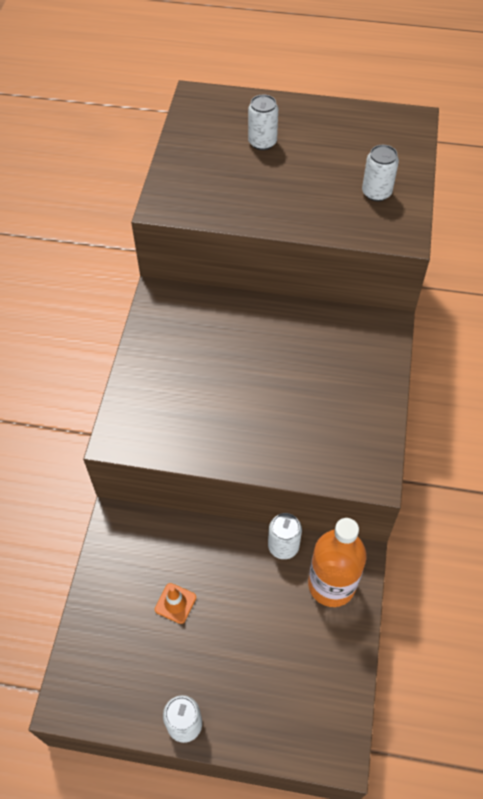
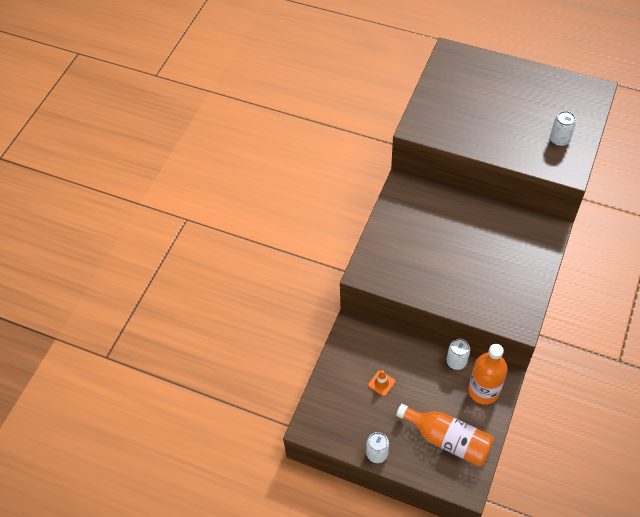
camera: 15 degrees right, 0 degrees up
(262, 142) = (488, 92): white can -> none
(292, 676) = (448, 439): none -> orange bottle

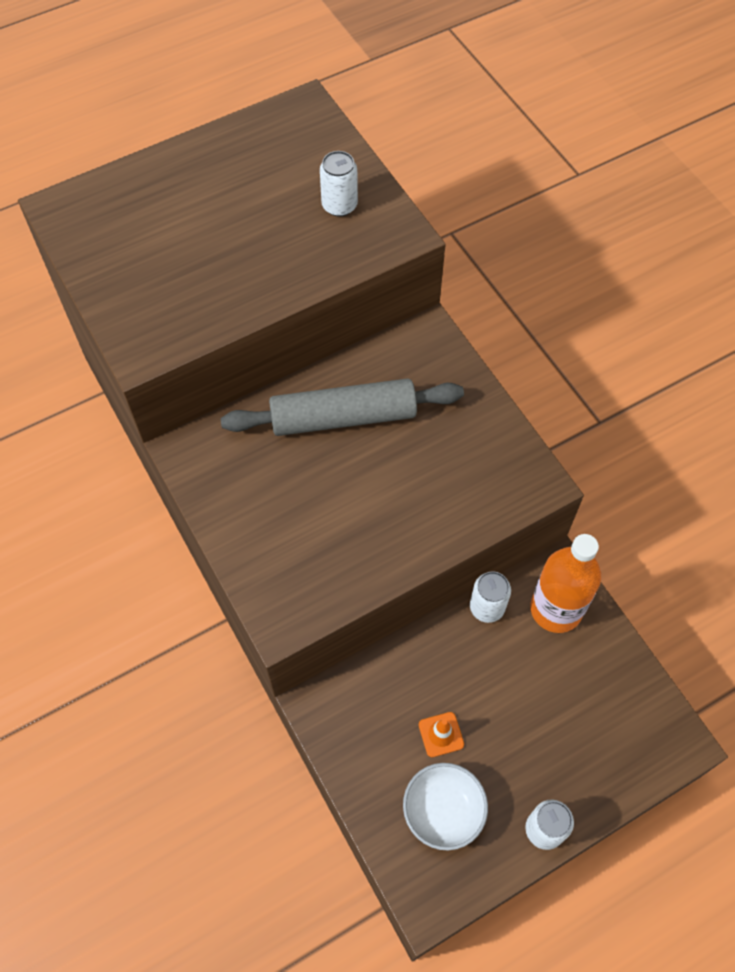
camera: 55 degrees left, 5 degrees up
(349, 407) = (443, 811): none -> white bowl
(448, 439) = (593, 713): orange bottle -> none
(475, 228) = (343, 417): none -> grey rolling pin

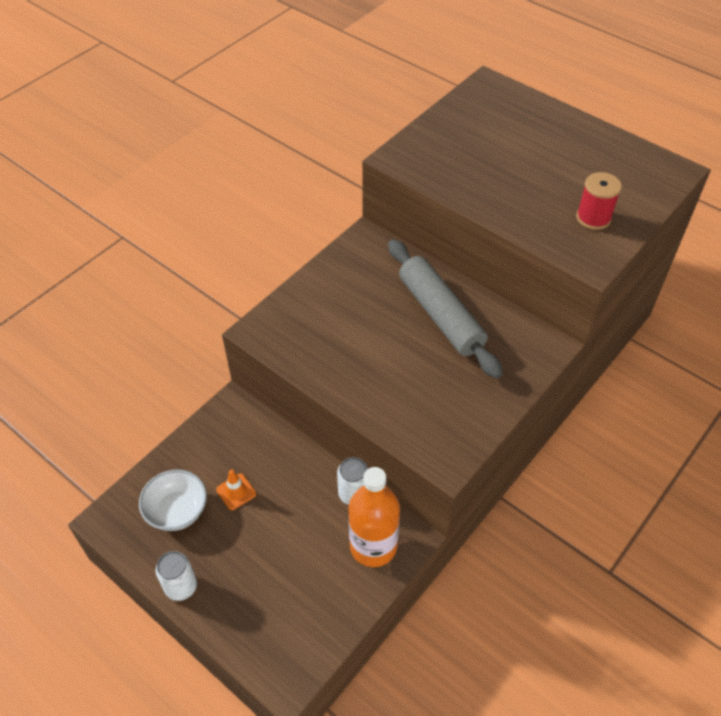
camera: 70 degrees right, 10 degrees down
(339, 205) = (593, 218): white can -> red spool

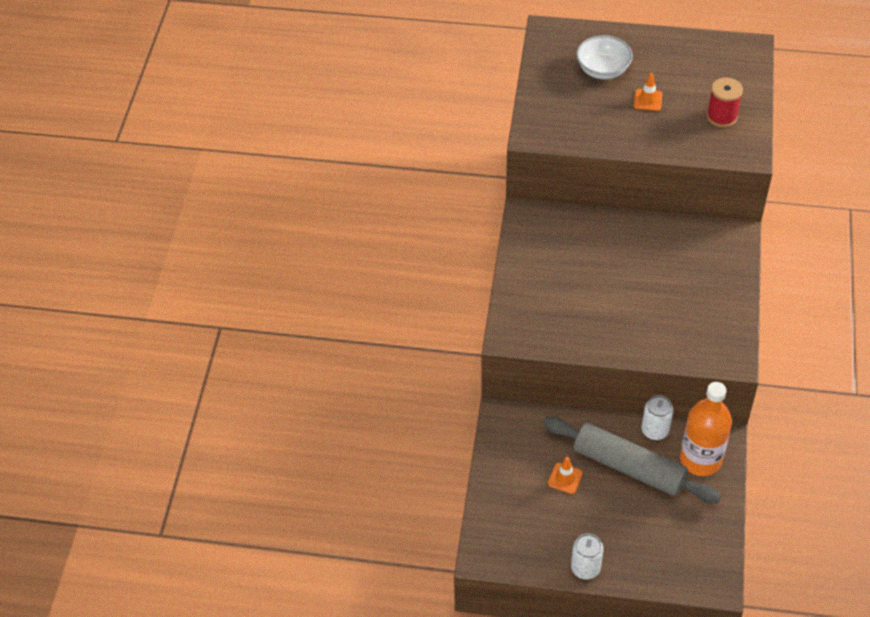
camera: 30 degrees left, 0 degrees up
(177, 510) = (532, 517): white bowl -> white bowl (603, 70)
(440, 315) = (639, 251): grey rolling pin -> grey rolling pin (629, 467)
(531, 174) = (648, 100): none -> orange traffic cone

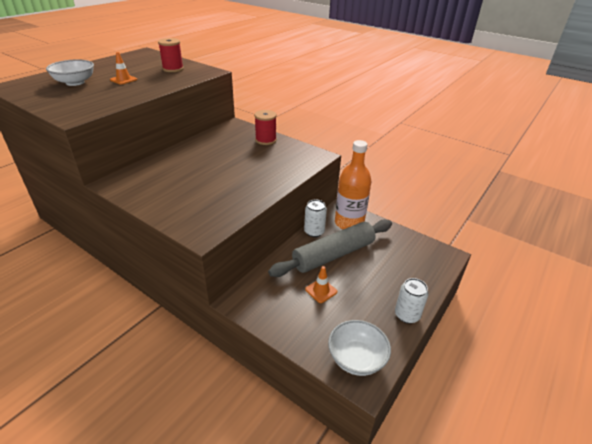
camera: 65 degrees left, 15 degrees down
(502, 541) = (356, 358): none -> white bowl
(725, 288) = (265, 140): none -> red spool

